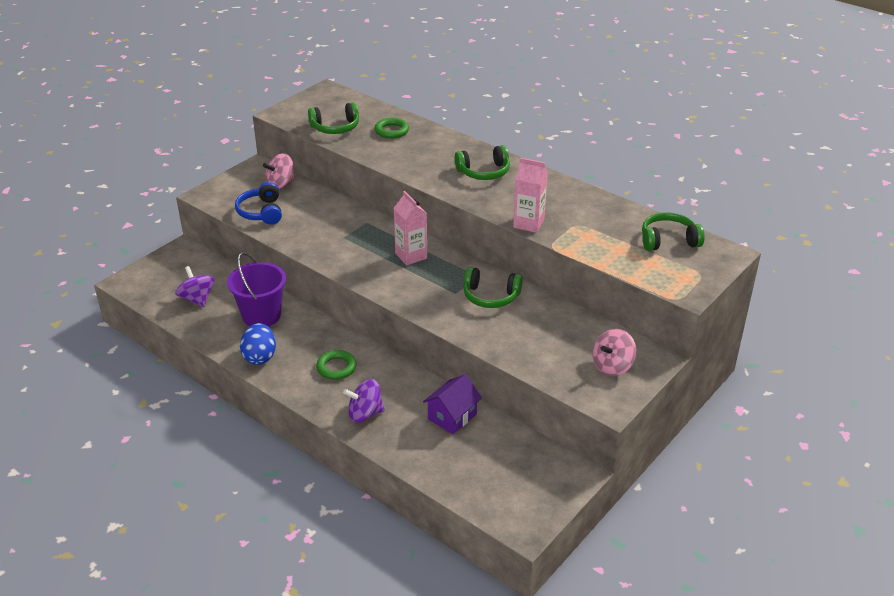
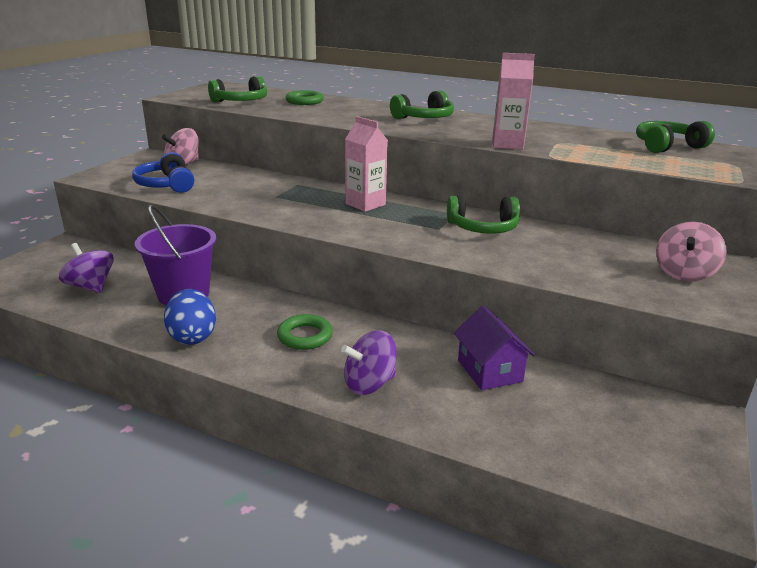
camera: 15 degrees left, 10 degrees down
(452, 416) = (489, 371): purple house -> purple house turned 45 degrees counterclockwise

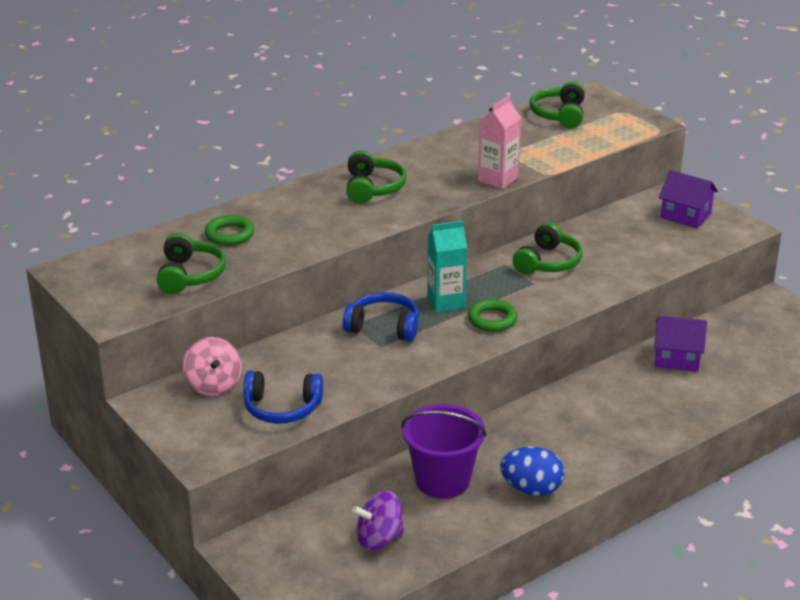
camera: 60 degrees left, 5 degrees up
(304, 192) = (384, 327): none -> blue headphones
(305, 336) = (571, 428): green ring -> green ring (492, 319)
(365, 204) = (446, 302): pink carton -> turquoise carton
(369, 384) = (660, 417): purple spinning top -> none
(684, 273) = (685, 216): pink spinning top -> purple house

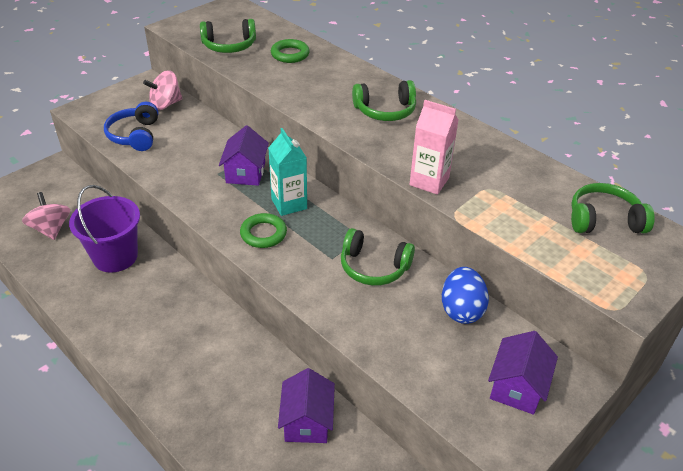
camera: 80 degrees right, 10 degrees up
(379, 539) = (51, 229): purple spinning top -> pink spinning top
(384, 327) = (245, 172): blue headphones -> purple house
(531, 489) = (98, 311): blue egg -> blue egg (461, 310)

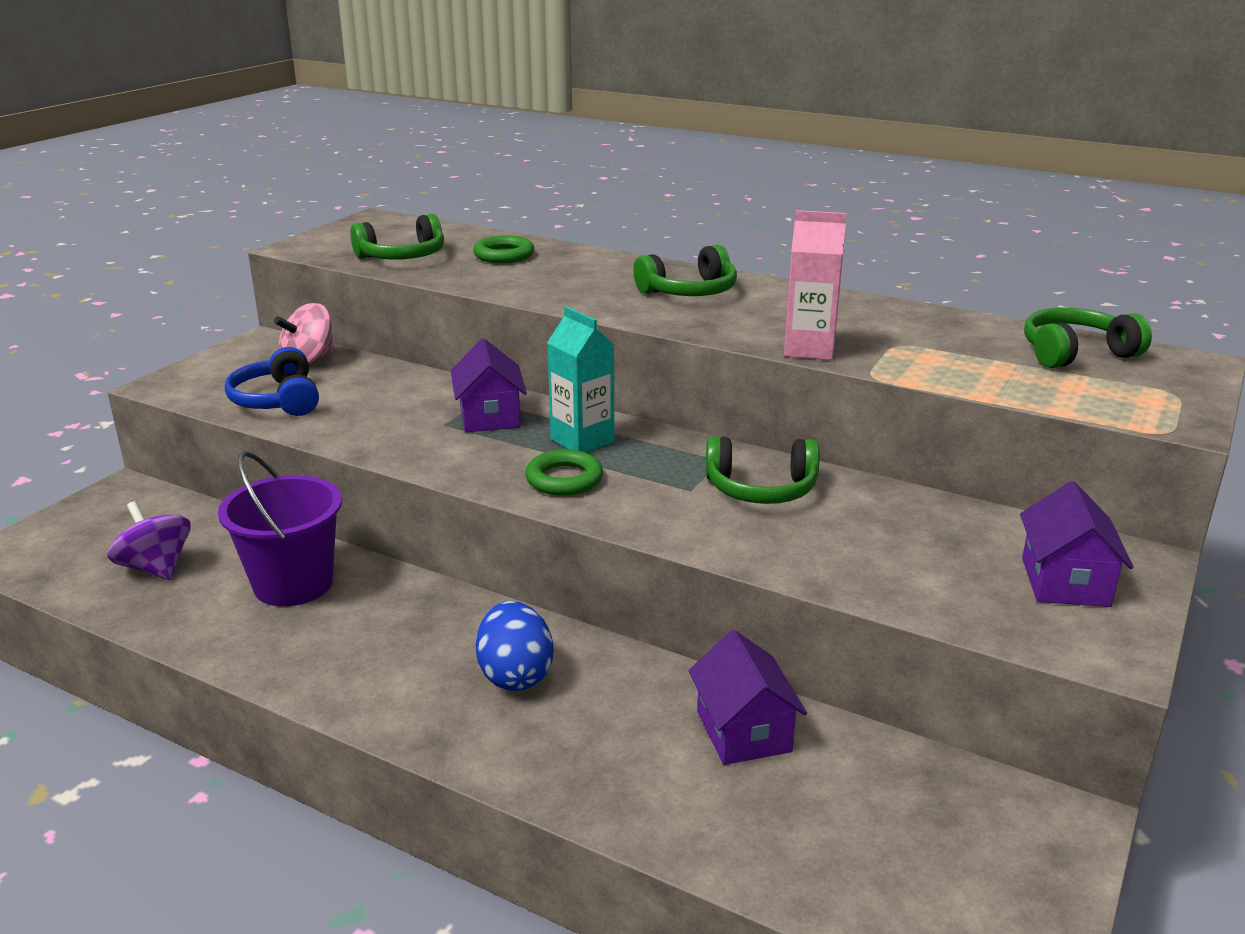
camera: 15 degrees left, 15 degrees down
(51, 229) = (156, 568): pink spinning top -> purple spinning top
(461, 310) = (923, 513): blue egg -> blue egg (515, 675)

